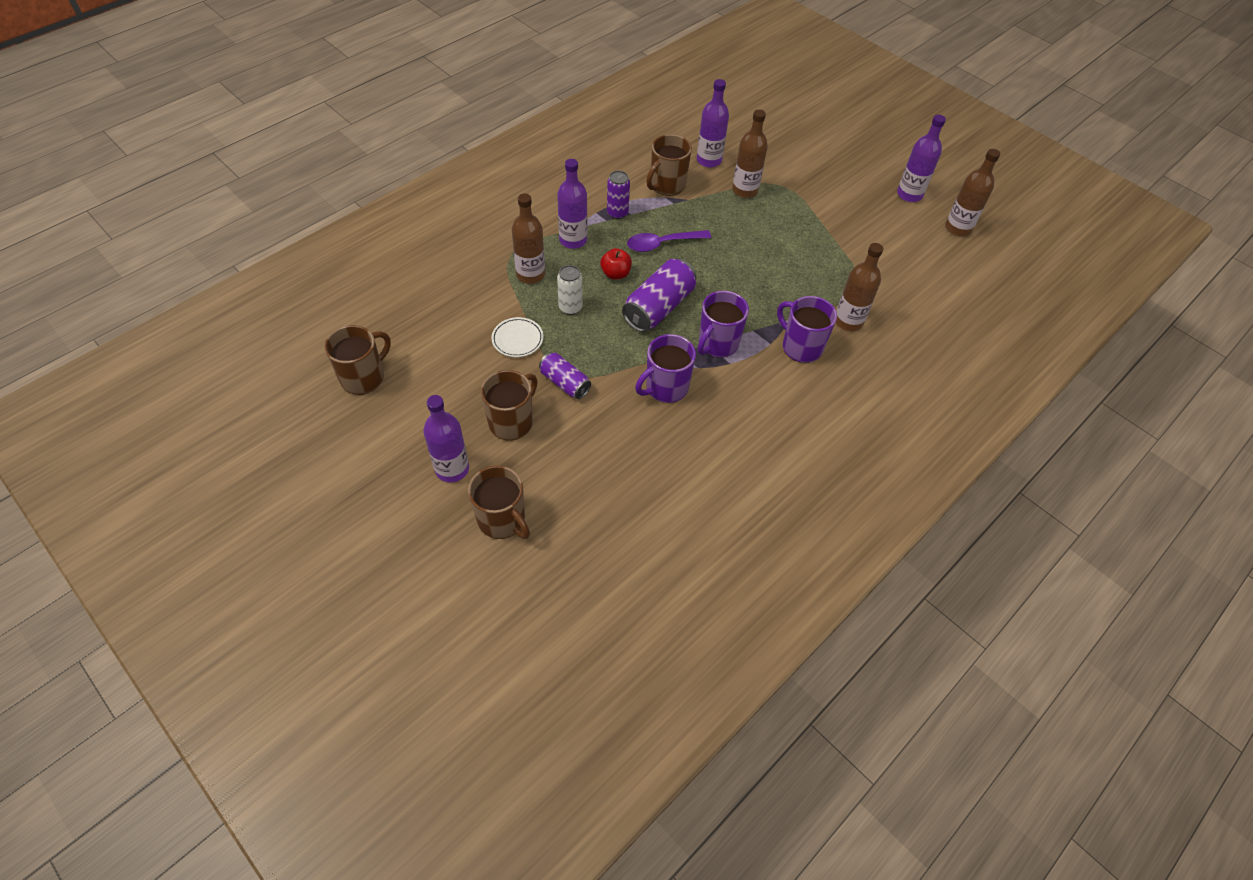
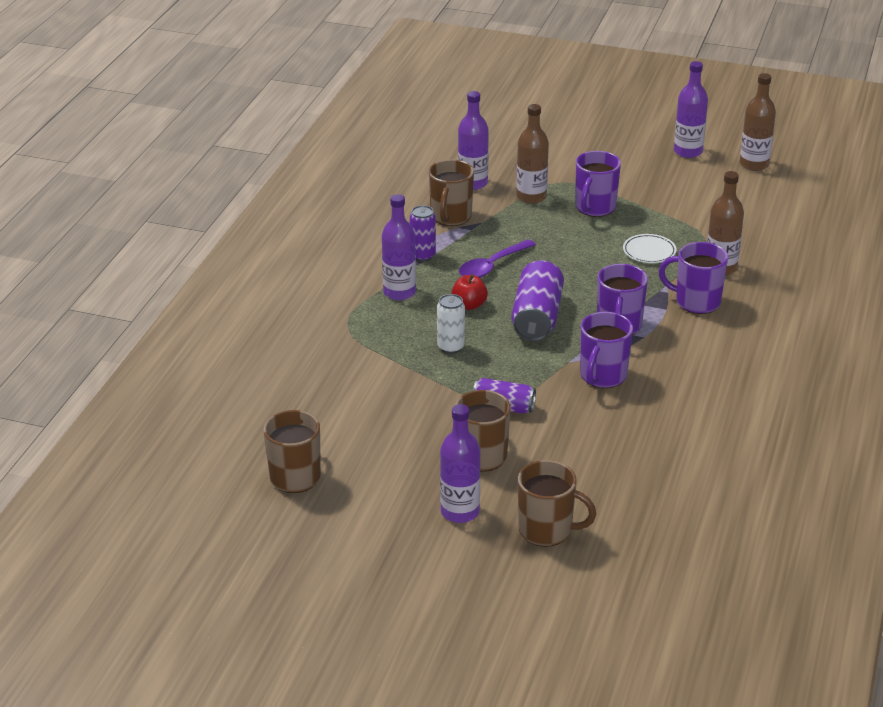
camera: 25 degrees left, 20 degrees down
(517, 339) = (423, 390): white plate -> white plate (649, 251)
(530, 274) = (384, 334): brown bottle -> none
(788, 220) = (594, 208): none -> purple mug

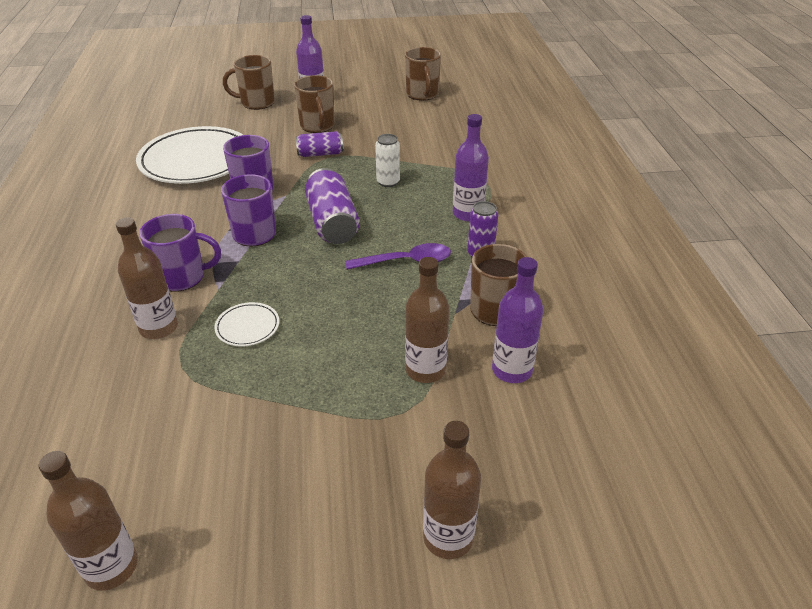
camera: 155 degrees right, 5 degrees up
(469, 305) = (399, 218): red apple -> none
(492, 266) = (406, 261): purple spoon -> purple spoon turned 60 degrees clockwise
(571, 134) = (448, 537): none -> brown bottle
(594, 208) = (337, 376): purple mug -> none
(660, 438) = (196, 161): none -> white plate
(688, 152) = (234, 562): purple bottle -> none

